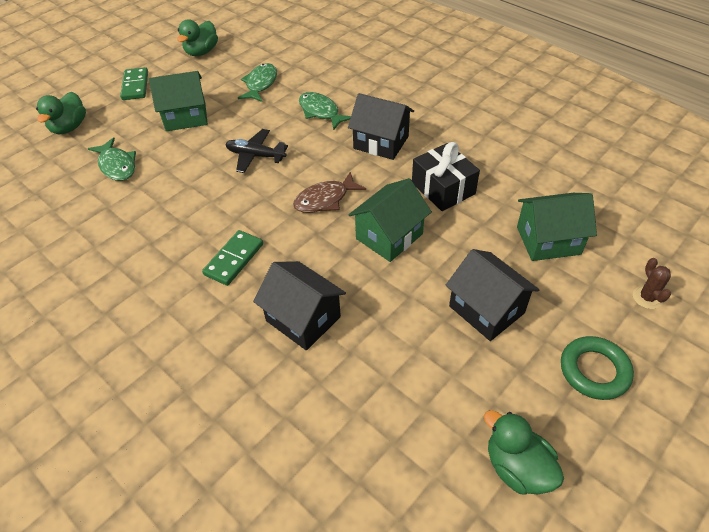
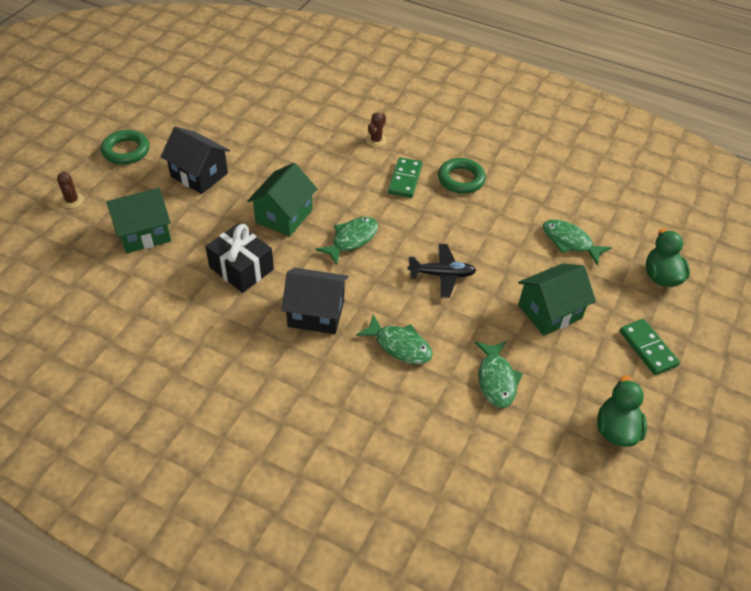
camera: 160 degrees right, 0 degrees up
(170, 249) = (461, 179): none -> green ring
(239, 326) = (376, 140): none -> brown cactus
(303, 319) = (333, 150): black house -> none
(325, 199) = (352, 239): brown fish -> green fish
(517, 467) = (182, 102): green duck -> none

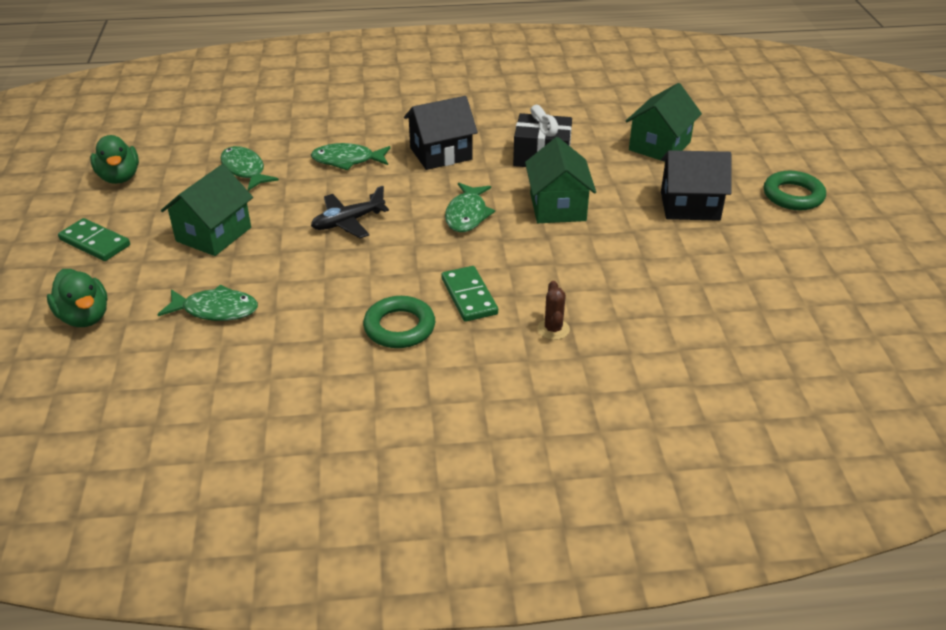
camera: 150 degrees right, 10 degrees down
(72, 201) = (758, 142): brown cactus -> none

